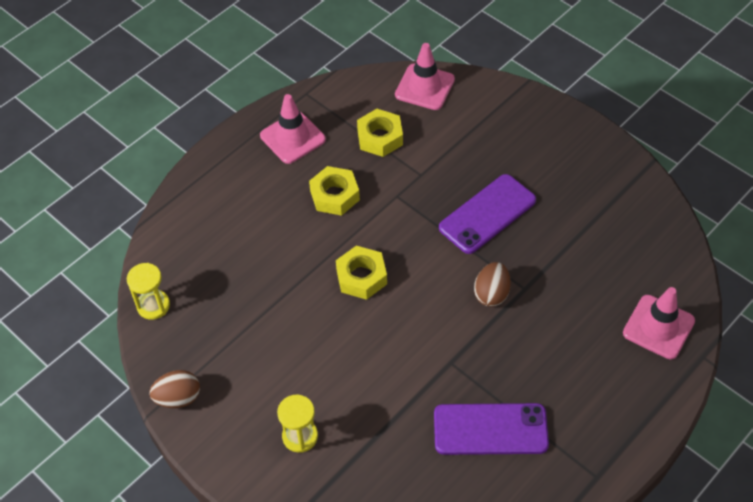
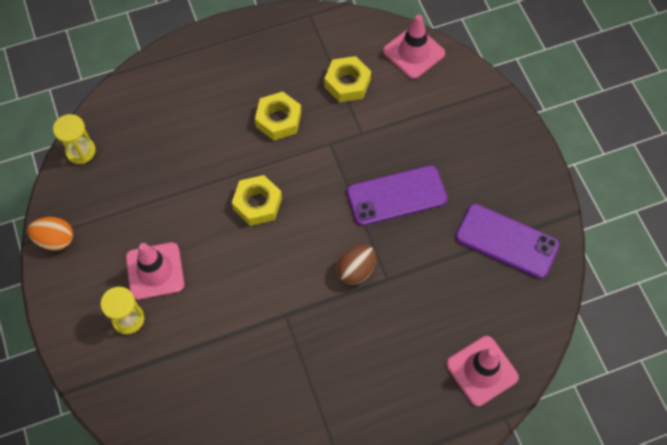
camera: 25 degrees right, 10 degrees up
(178, 398) = (55, 240): brown egg -> orange egg
(292, 138) = (274, 51): pink traffic cone -> pink traffic cone (155, 271)
(490, 429) = (282, 390): purple phone -> purple phone (506, 241)

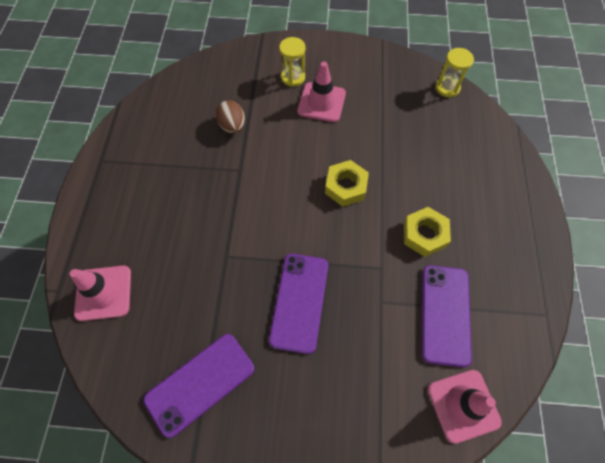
camera: 115 degrees right, 0 degrees up
(55, 240) = (376, 55): orange egg -> none
(347, 83) = (445, 314): yellow nut -> purple phone
(356, 270) = (247, 235): brown egg -> brown egg (232, 126)

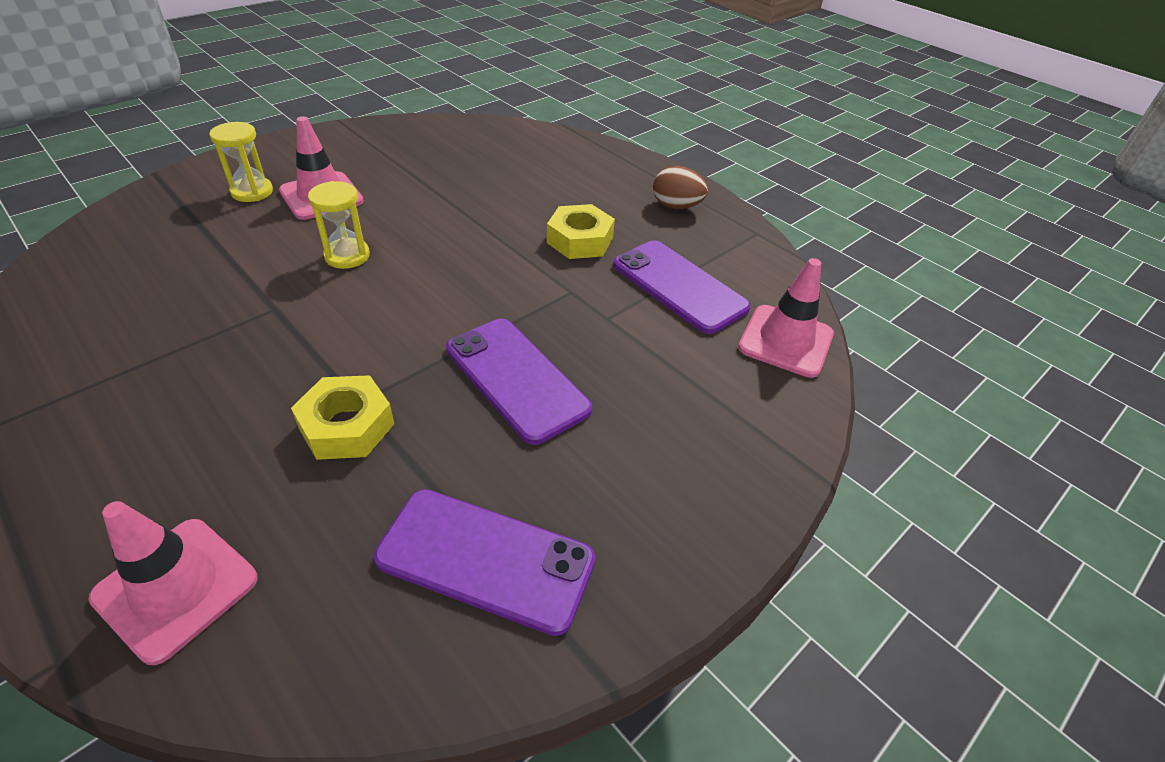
camera: 50 degrees left, 20 degrees down
(200, 383) = (485, 559): purple phone -> purple phone turned 75 degrees counterclockwise
(232, 126) = (209, 273): brown egg -> brown egg (676, 206)
(345, 187) = (444, 249): yellow nut -> yellow nut (346, 426)
(447, 88) = (460, 126): yellow hourglass -> yellow hourglass (347, 256)

